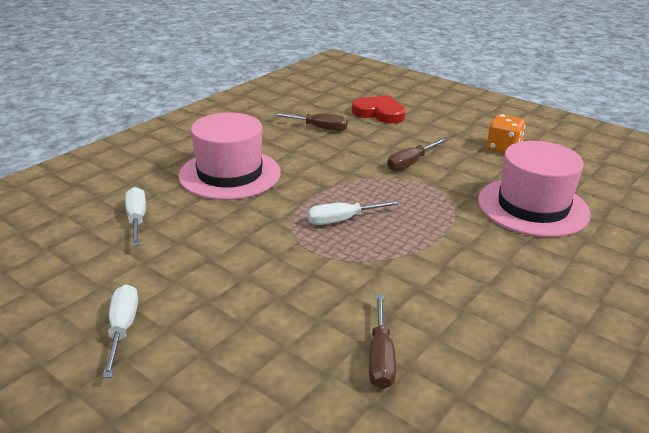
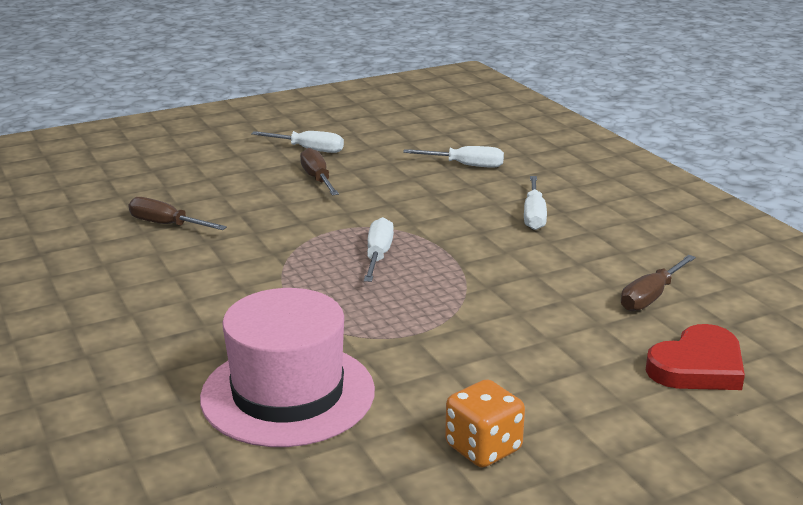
camera: 115 degrees right, 5 degrees down
(230, 174) = (534, 216): pink hat -> white screwdriver
(410, 163) = (486, 338): brown screwdriver -> brown screwdriver (317, 179)

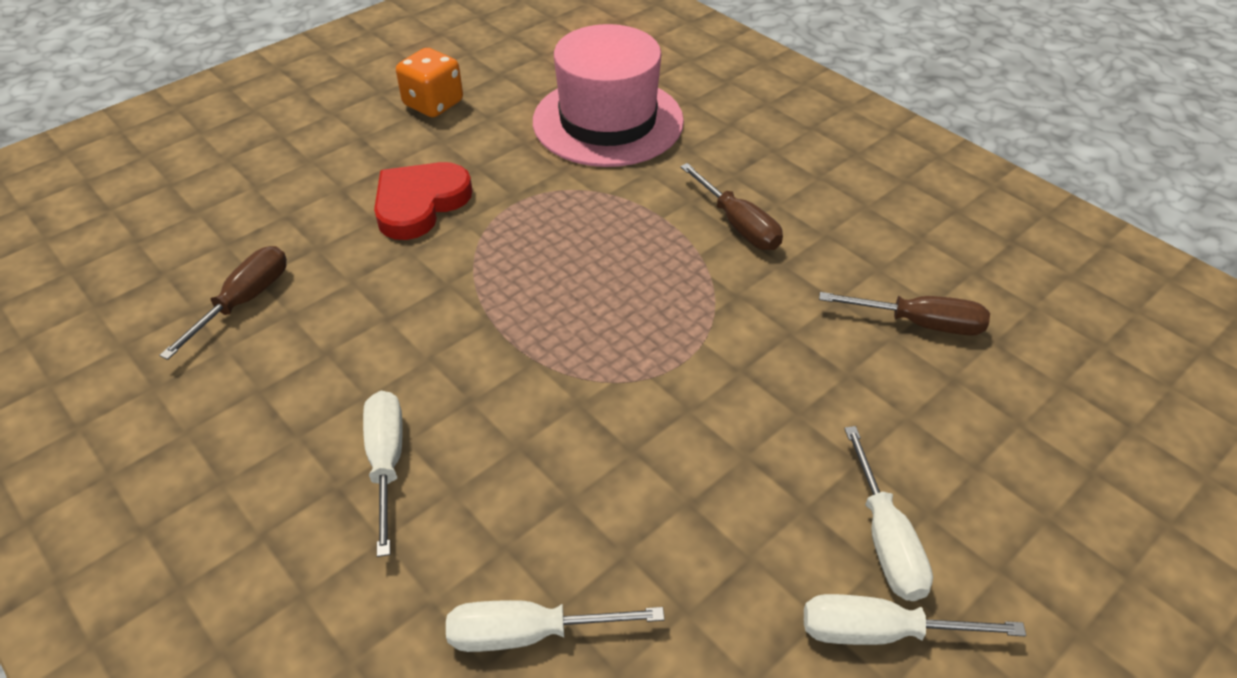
camera: 165 degrees right, 20 degrees up
(317, 179) = (791, 506): brown screwdriver -> brown screwdriver (739, 225)
(378, 255) = (600, 315): white screwdriver -> white screwdriver (886, 540)
(697, 366) = (226, 209): red heart -> red heart (420, 203)

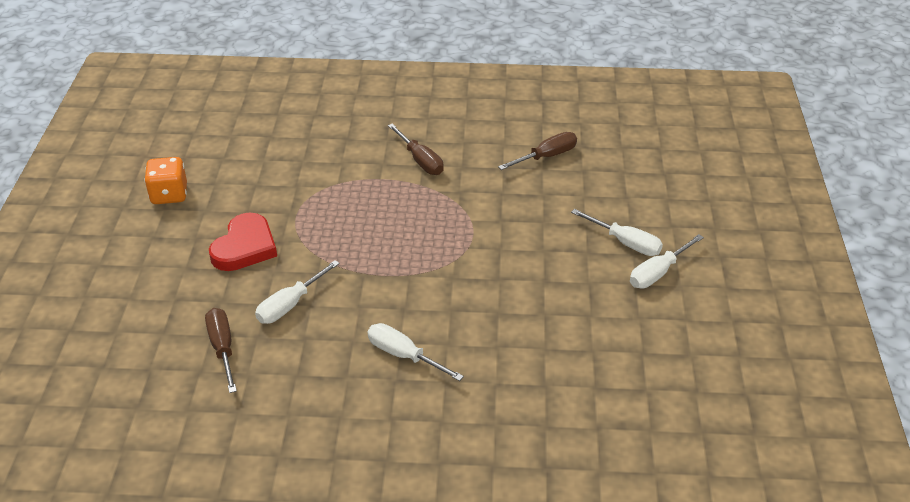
camera: 45 degrees left, 5 degrees down
(420, 203) = (245, 247): red heart -> red heart turned 150 degrees counterclockwise
(527, 633) = (545, 364): white screwdriver -> white screwdriver (289, 305)
(608, 121) = (286, 148): pink hat -> none
(739, 225) = (421, 161): brown screwdriver -> brown screwdriver turned 45 degrees clockwise

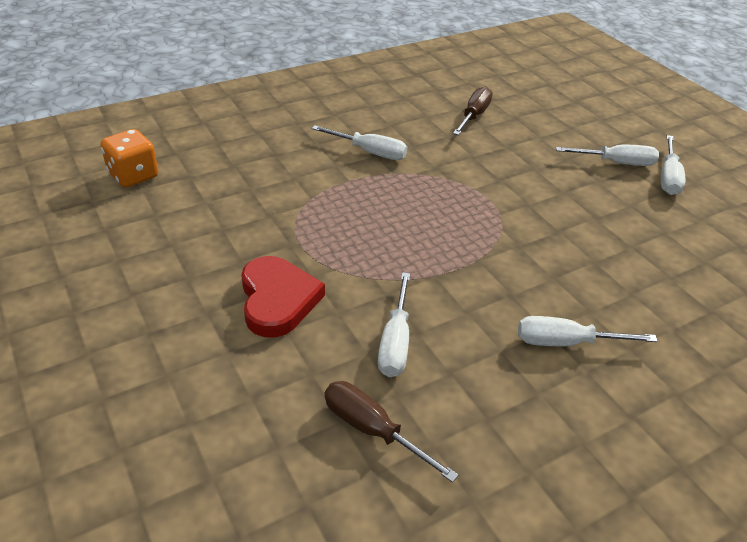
camera: 35 degrees left, 0 degrees up
(169, 195) = (124, 276): orange dice -> orange dice (133, 176)
(421, 161) = (370, 152): brown screwdriver -> white screwdriver

